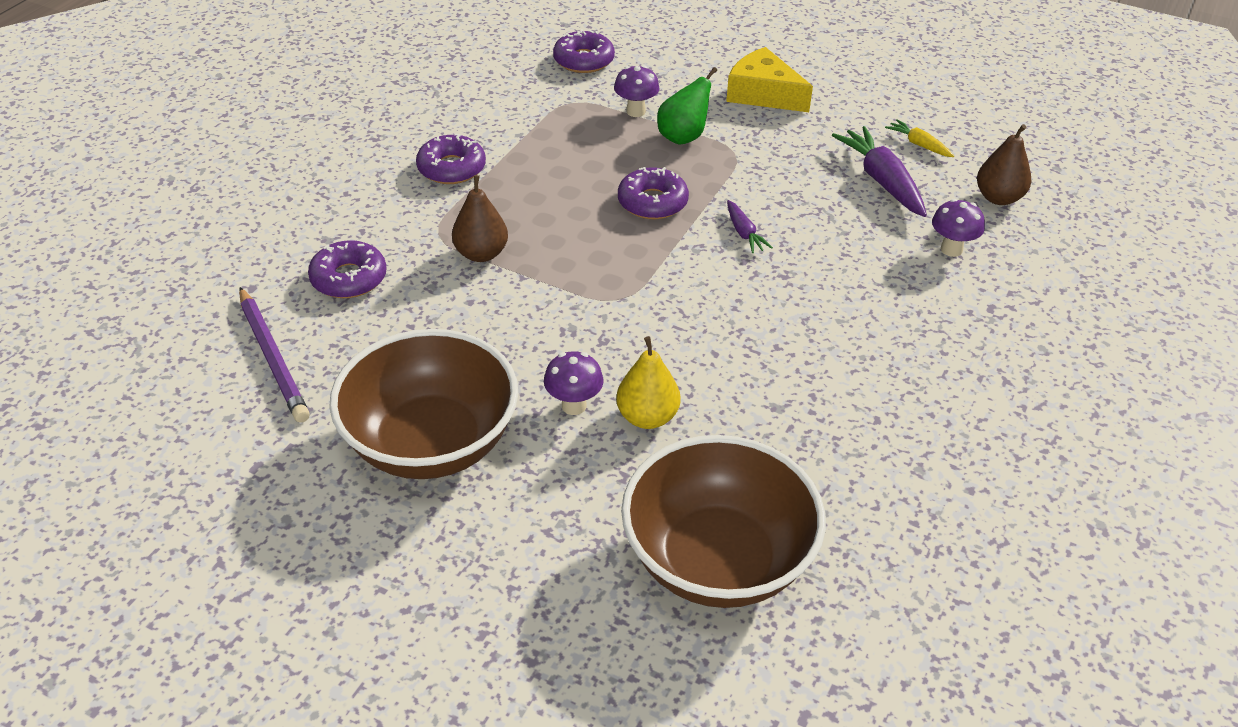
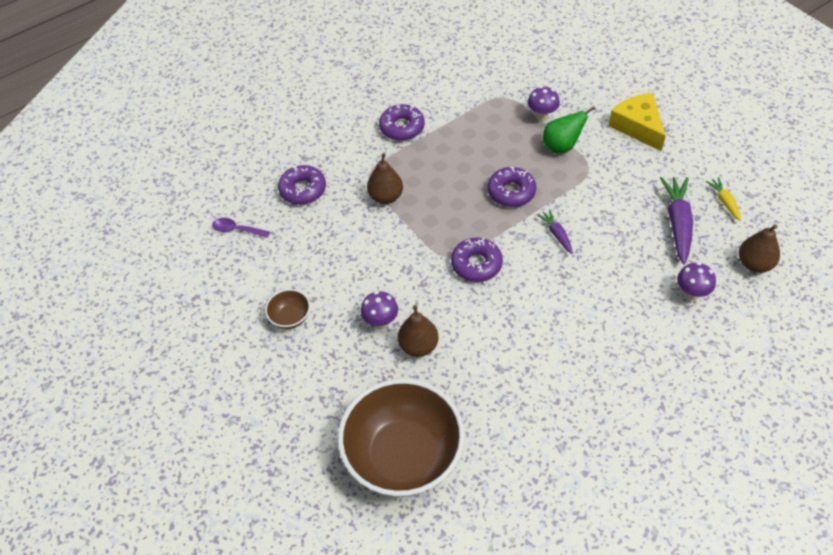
camera: 30 degrees right, 10 degrees up
(273, 357) = (237, 230): purple pencil -> purple spoon
(431, 443) = (290, 317): brown bowl -> brown bowl, size x0.41
(583, 60) = (531, 65): purple donut -> purple donut (476, 264)
(647, 417) = (418, 346): yellow pear -> brown pear
(744, 233) = (556, 234): purple carrot -> purple carrot turned 150 degrees clockwise

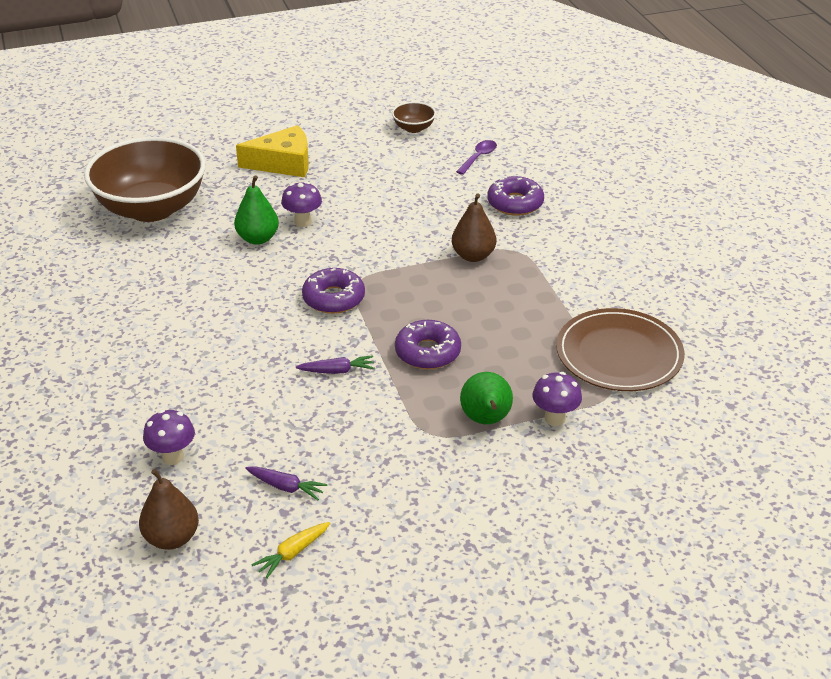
camera: 105 degrees right, 15 degrees down
(290, 317) = (346, 173): brown bowl -> brown bowl (413, 128)
(402, 127) = (586, 290): purple donut -> none
(418, 346) = (258, 239): brown pear -> green pear
(465, 100) = (619, 354): none -> brown plate
(638, 126) = (489, 514): yellow cheese -> yellow cheese (283, 163)
(677, 223) = (286, 487): purple carrot -> purple carrot, size x0.53
(724, 202) = (292, 553): yellow carrot -> yellow carrot turned 135 degrees clockwise

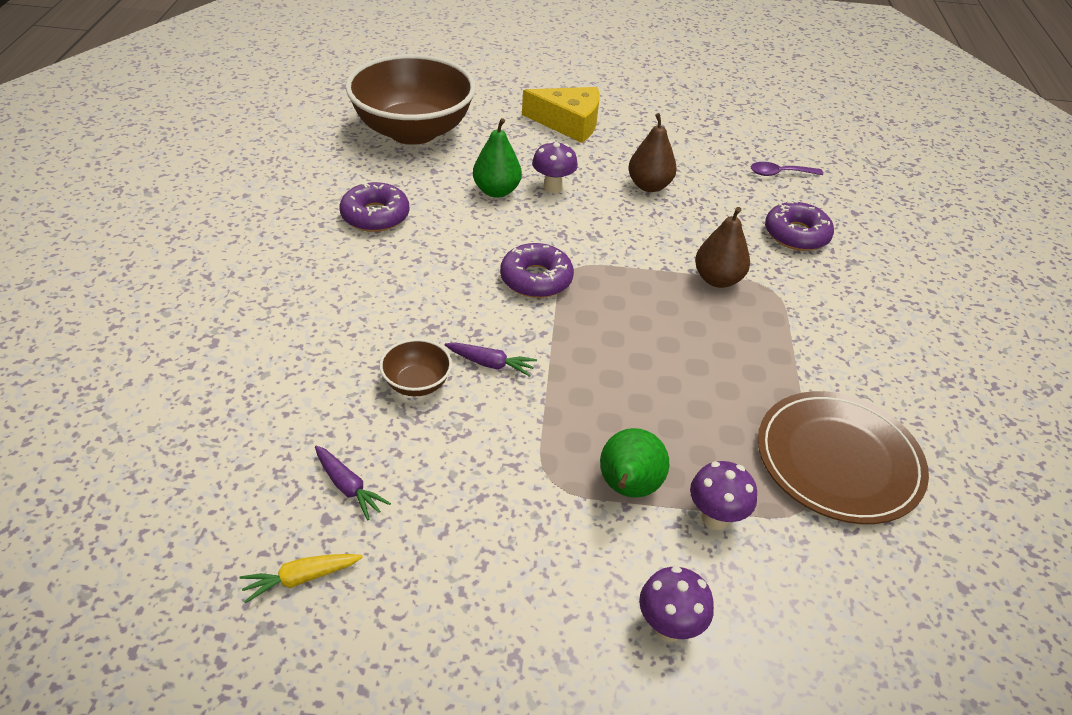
camera: 20 degrees right, 5 degrees up
(172, 457) = (255, 403): purple mushroom -> purple mushroom (668, 627)
(172, 538) = (187, 502): brown pear -> brown pear (649, 186)
(413, 128) = (724, 125): brown bowl -> brown bowl (417, 383)
(427, 352) = (604, 376): purple donut -> purple donut (375, 216)
(478, 157) = (779, 173): purple spoon -> purple spoon turned 150 degrees counterclockwise

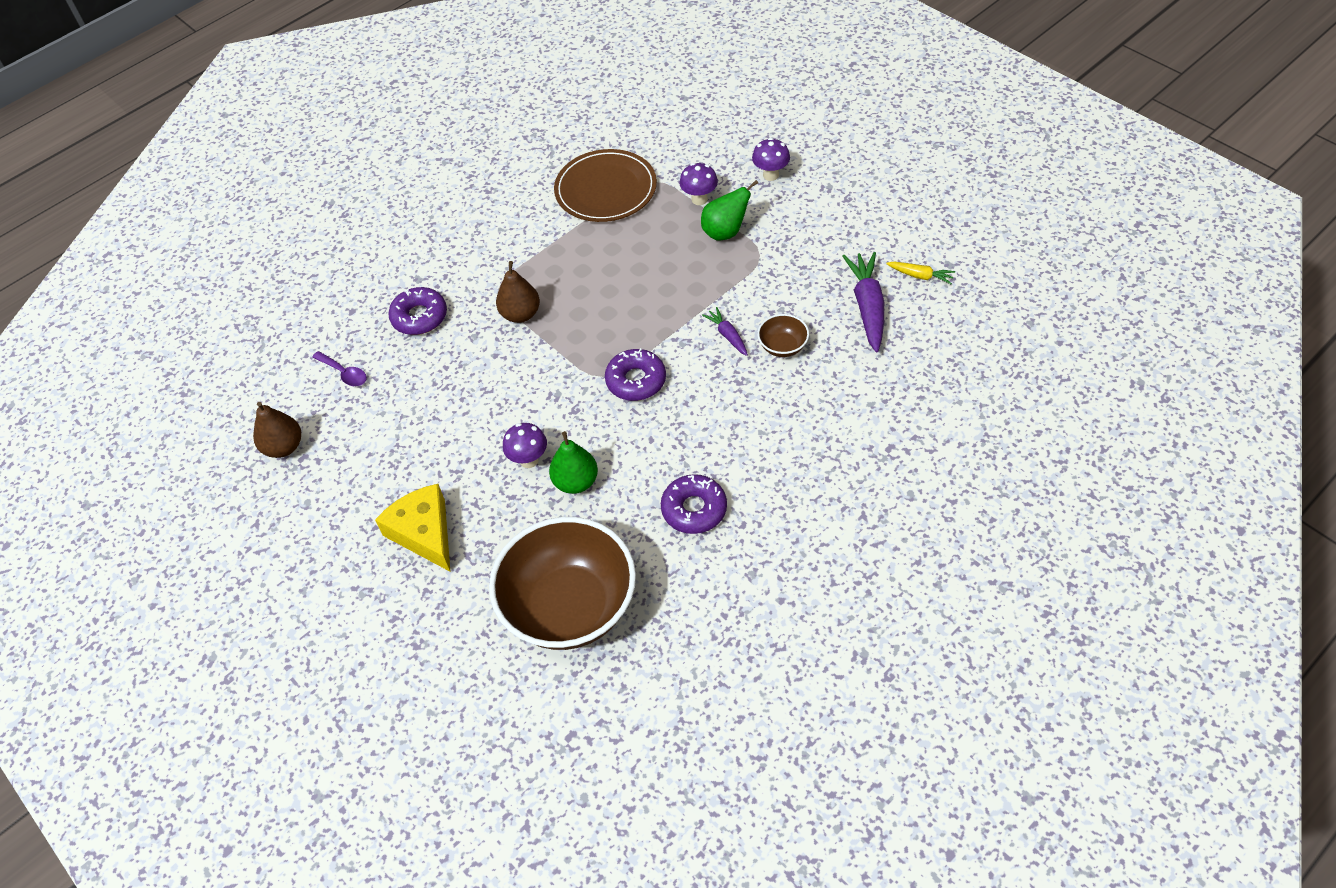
camera: 130 degrees left, 10 degrees up
(348, 487) = (867, 307): purple carrot -> purple carrot, size x1.88
(649, 186) = (455, 418): brown pear -> brown pear (284, 447)

